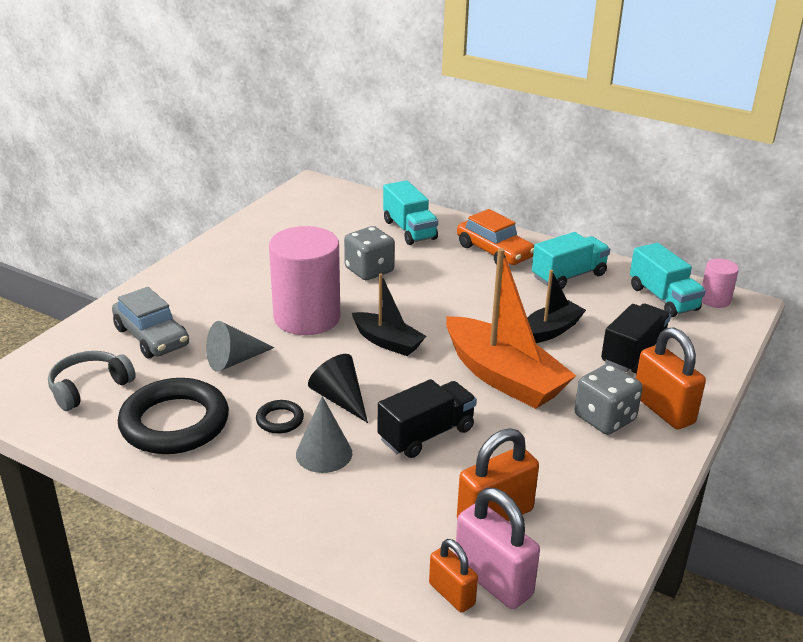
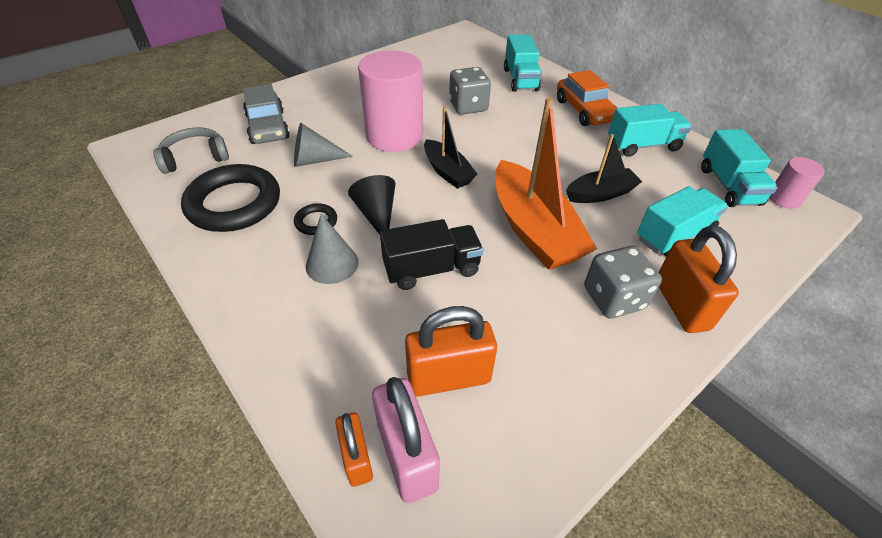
camera: 20 degrees right, 15 degrees up
(633, 353) = (674, 235): black truck -> turquoise truck

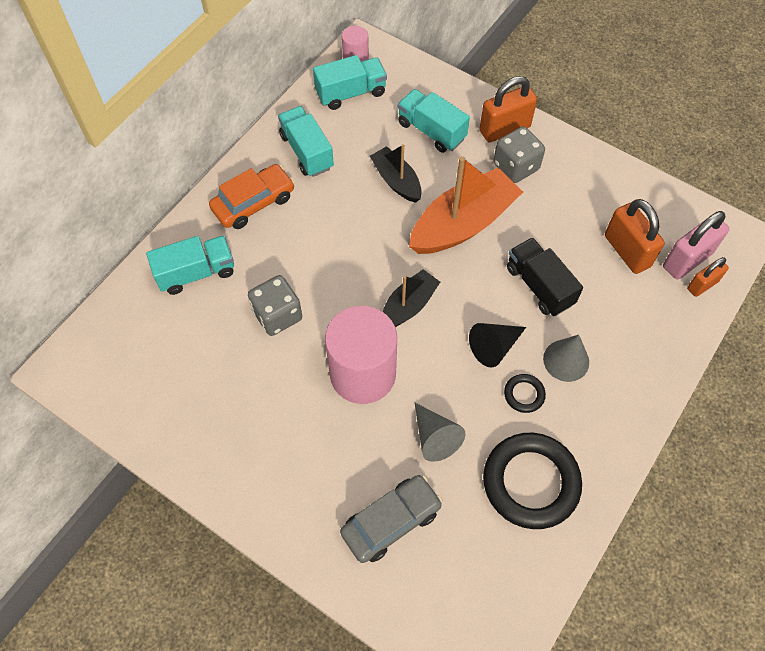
camera: 105 degrees left, 15 degrees up
(195, 158) = (478, 571): grey headphones -> none

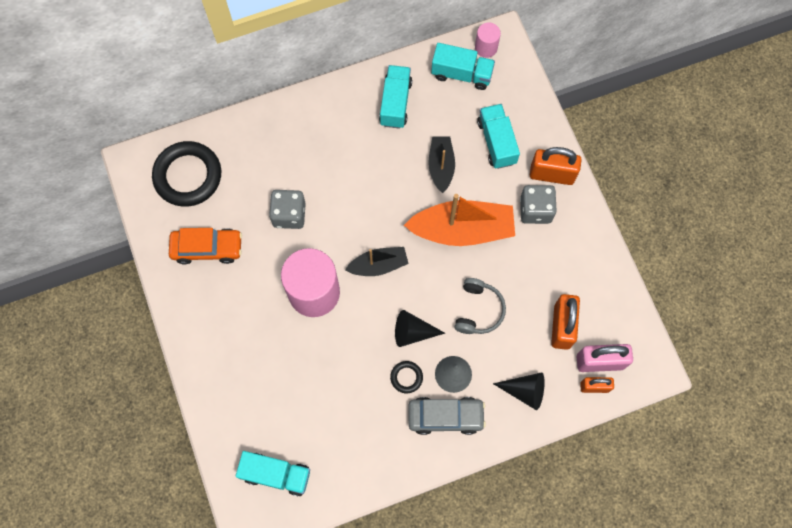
camera: 35 degrees right, 10 degrees up
(196, 273) = (258, 149): turquoise truck -> turquoise truck (276, 474)
(253, 203) = (331, 120): orange car -> orange car (207, 248)
(391, 521) = (261, 399): grey car -> grey car (445, 416)
(434, 437) = (327, 365): grey cone -> none
(531, 482) = (364, 436): black ring -> black ring (188, 176)
(539, 286) = (478, 310): black truck -> grey headphones
(645, 331) = (524, 391): none -> black cone

